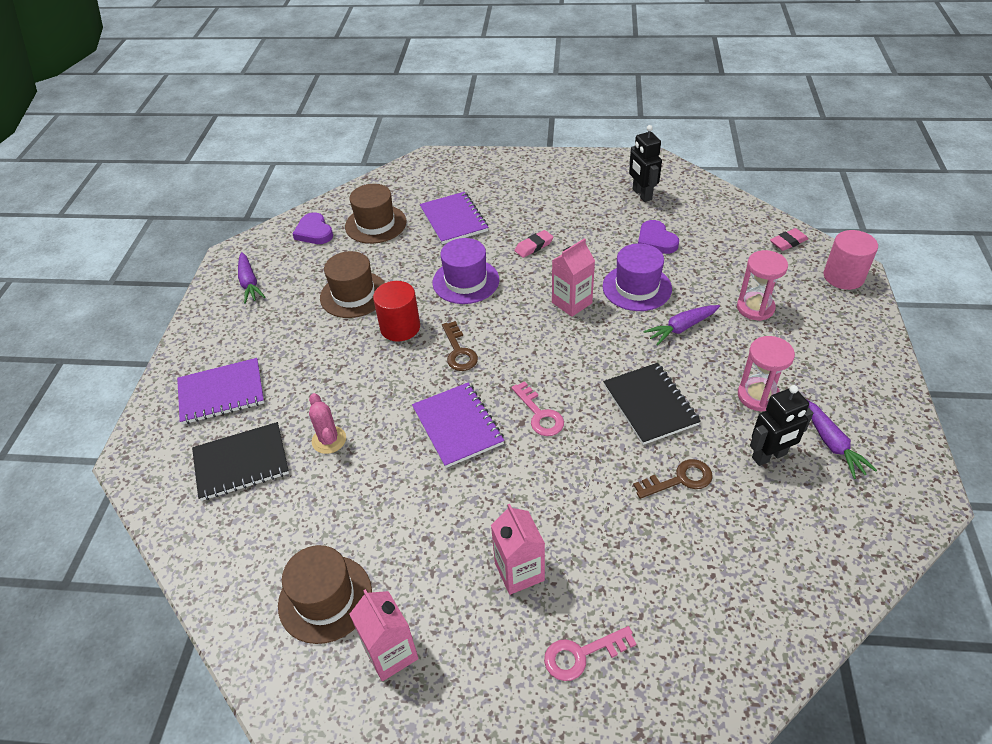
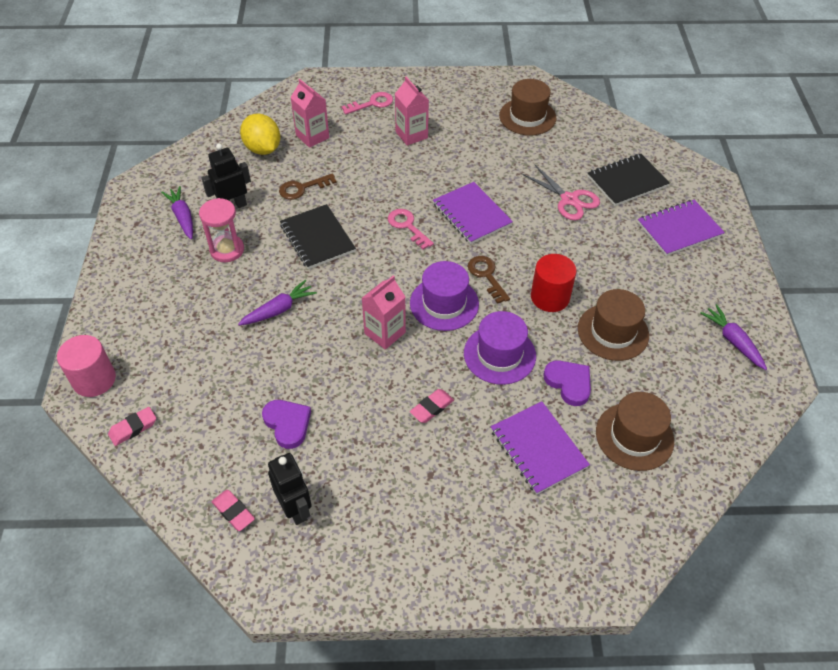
camera: 170 degrees right, 5 degrees up
(314, 232) = (705, 419): purple heart -> purple heart (569, 383)
(329, 440) = (569, 200): pink cactus -> pink scissors
(391, 653) = (479, 98): pink carton -> pink carton (312, 136)
(637, 287) = (317, 355): purple hat -> purple hat (444, 303)
(687, 194) = (233, 512): none -> pink eraser
(754, 558) = (263, 149): none -> yellow lemon
(755, 308) = (201, 336): pink hourglass -> none

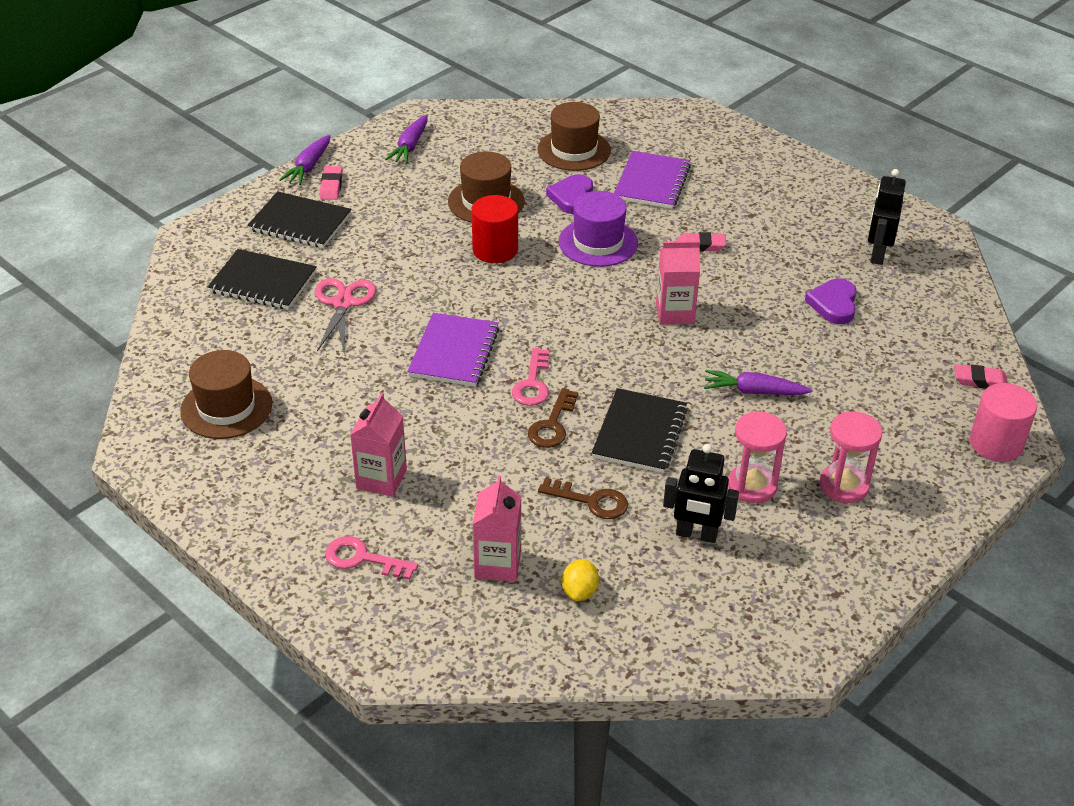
camera: 135 degrees left, 10 degrees down
(174, 284) = (844, 485): none -> pink hourglass
(182, 217) = (770, 562): purple carrot -> purple carrot (308, 167)
(233, 512) = (929, 279): pink eraser -> pink eraser (331, 186)
(263, 149) = (579, 591): yellow lemon -> yellow lemon, size x0.57
(444, 303) = (592, 301): purple hat -> none
(486, 276) = (522, 296): brown key -> brown key (552, 425)
(679, 229) = (300, 223): purple notebook -> black notebook

